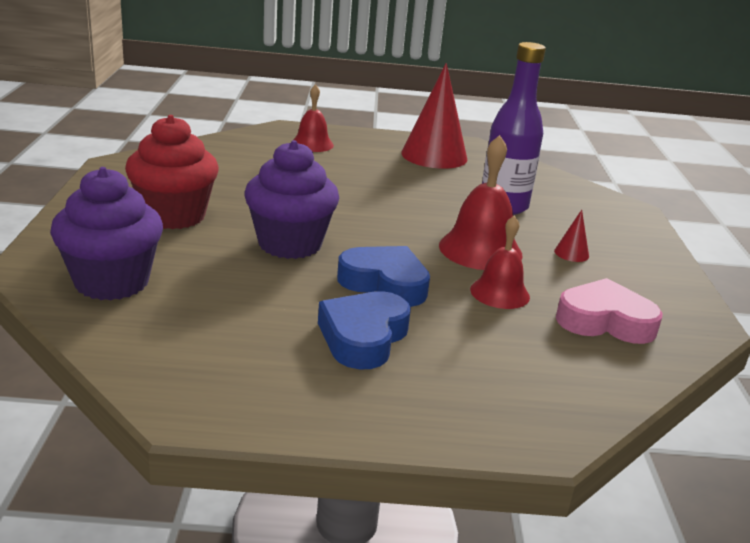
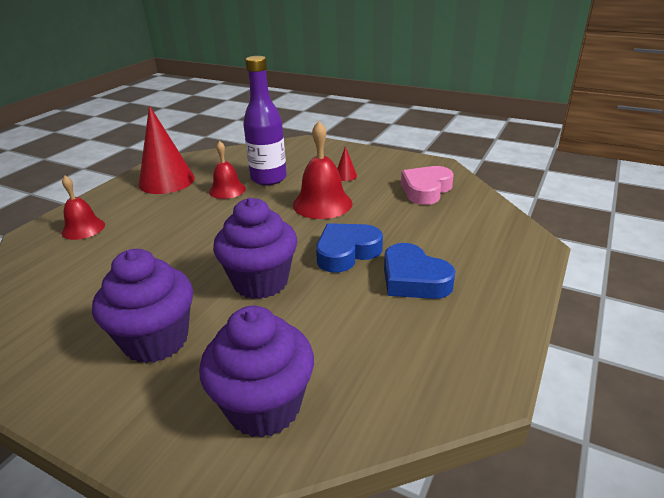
camera: 60 degrees left, 5 degrees up
(174, 216) = (156, 340): red cupcake -> purple cupcake
(499, 293) = (380, 213): red bell -> red bell (227, 190)

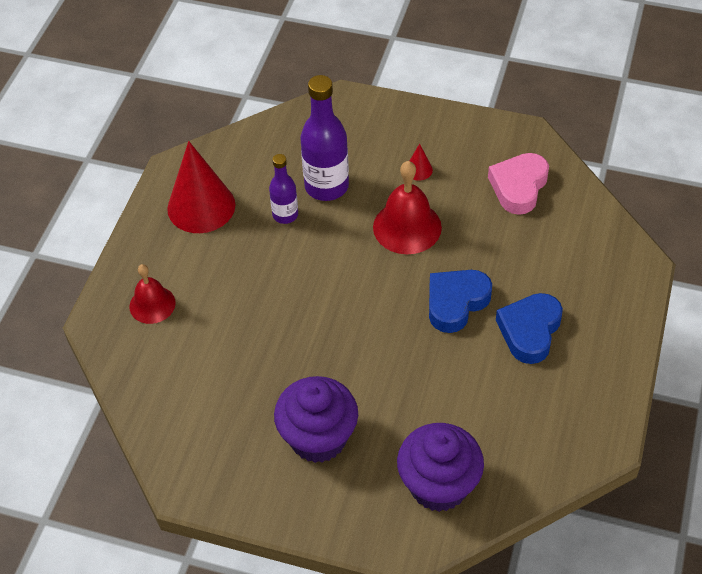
camera: 10 degrees left, 20 degrees up
(227, 190) = (285, 215): red bell -> purple bottle
(260, 282) = (384, 355): purple cupcake -> none
(413, 279) = (529, 331): blue heart -> blue heart turned 75 degrees clockwise

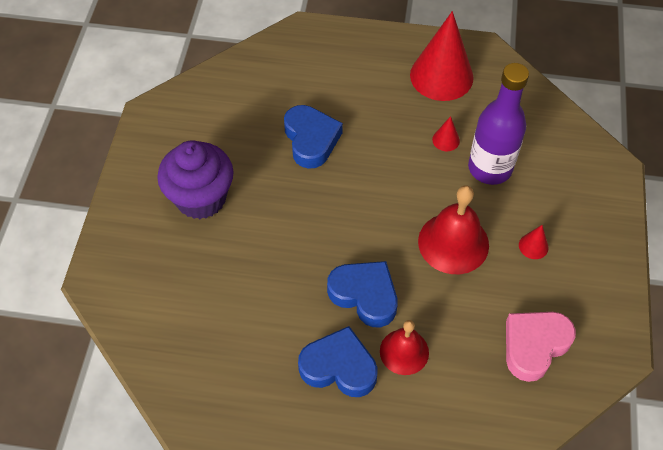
camera: 80 degrees right, 5 degrees up
(152, 304) = (326, 61): red bell -> red bell (404, 351)
(260, 329) = (311, 140): none -> blue heart
(285, 215) = (446, 140): purple bottle -> red cone
(438, 485) = (156, 297): purple cupcake -> none
(518, 187) = (534, 346): pink heart -> pink heart turned 60 degrees counterclockwise

